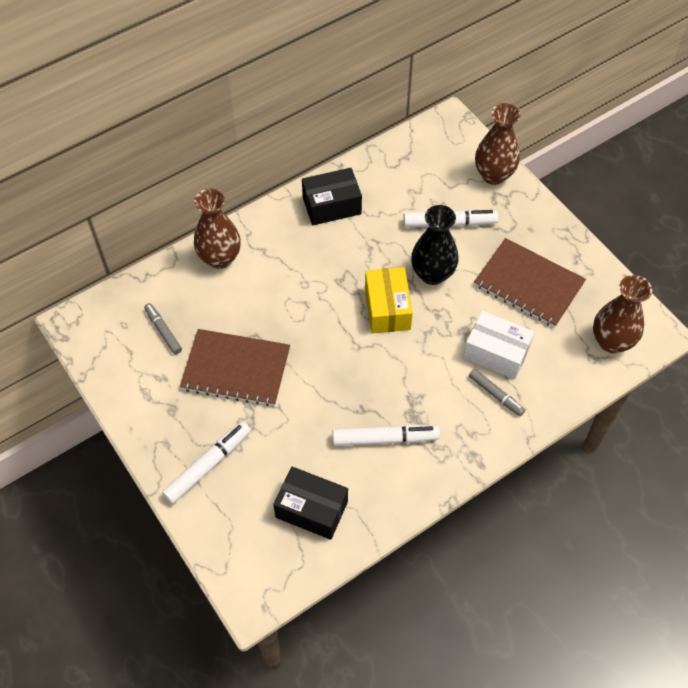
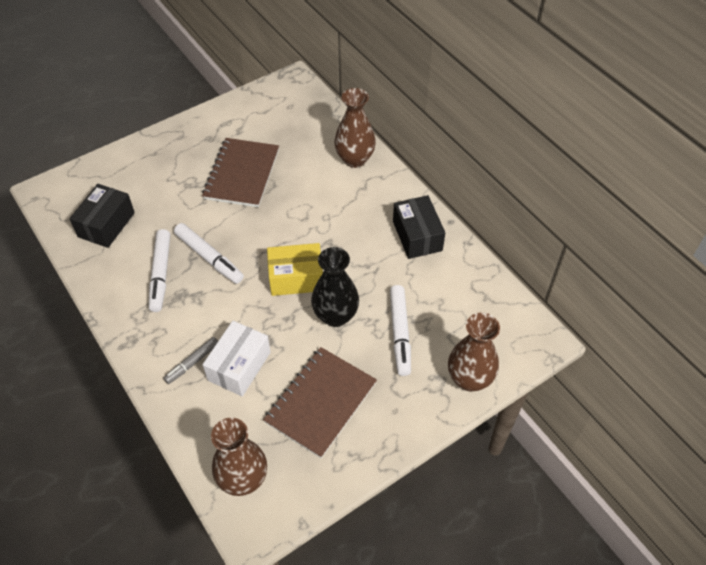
camera: 90 degrees right, 5 degrees down
(163, 331) = (282, 129): grey marker -> none
(208, 465) = (157, 161): white marker -> white marker (209, 257)

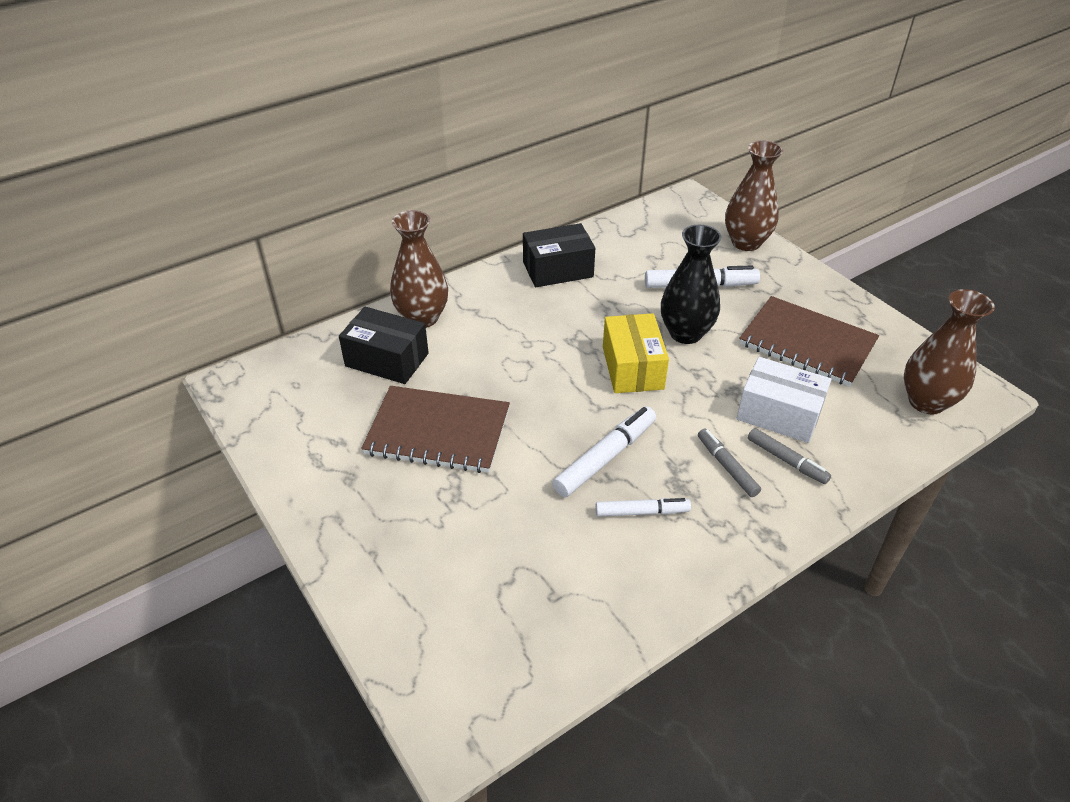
camera: 90 degrees left, 10 degrees down
(106, 224) = (542, 602): black box -> black box (387, 360)
(161, 274) = (642, 512): white marker -> white marker, size x0.64
(192, 325) = (727, 467): none -> grey marker

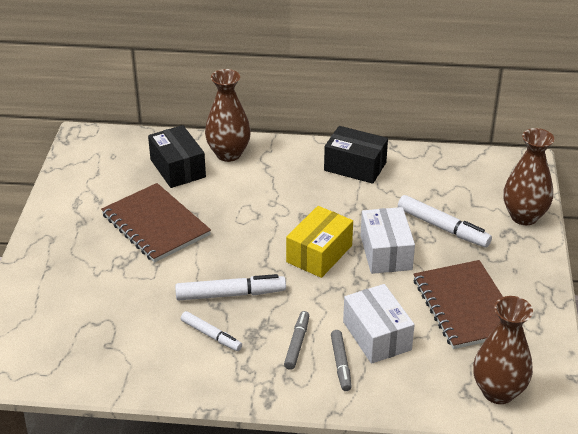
camera: 40 degrees right, 5 degrees down
(685, 333) = (386, 252): black vase -> white box

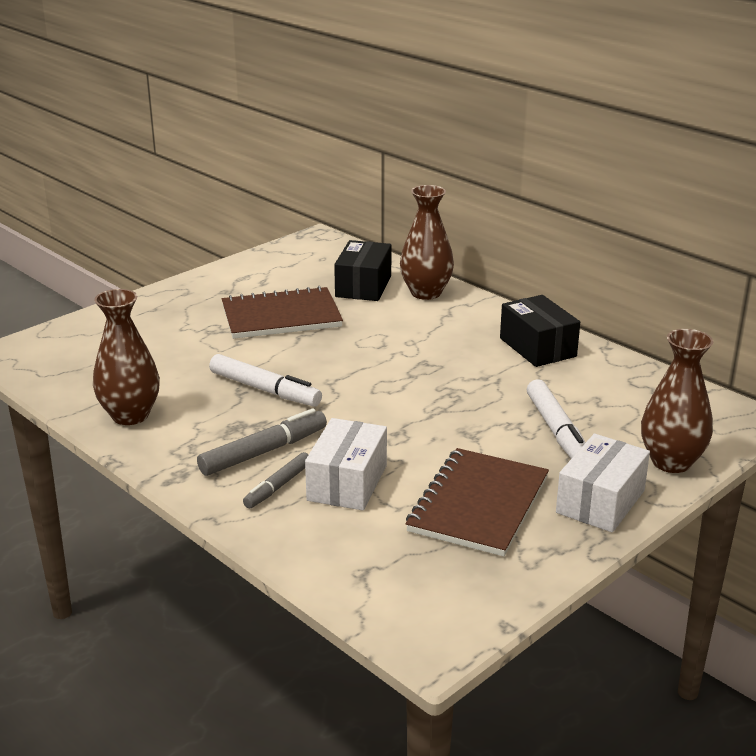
camera: 40 degrees right, 10 degrees down
(155, 225) = (281, 316): brown notebook -> brown notebook turned 75 degrees clockwise
(211, 335) = (201, 410): white marker -> none
(297, 344) = (263, 452): grey marker -> grey marker, size x1.56
(319, 254) = (393, 396): yellow box -> none
(386, 252) = (462, 424): white box -> white box (600, 501)
(498, 392) = (399, 591): brown vase -> brown vase (130, 415)

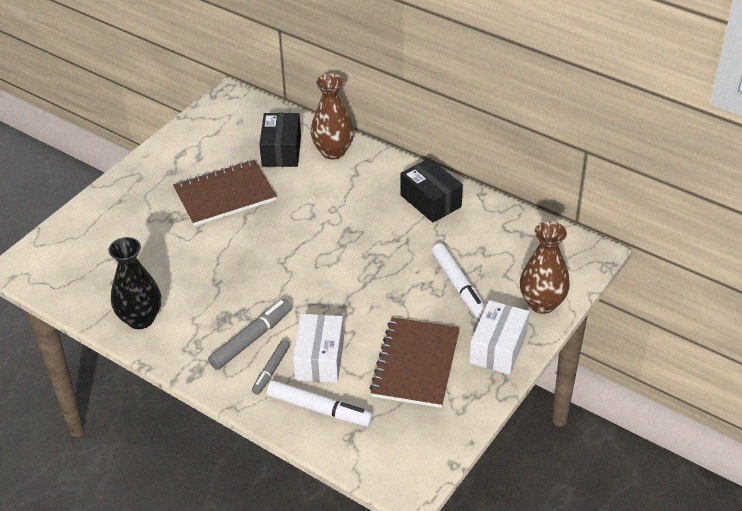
camera: 10 degrees left, 15 degrees up
(130, 415) = (140, 319): brown vase -> black vase
(265, 390) = (235, 277): white marker -> white marker (319, 409)

